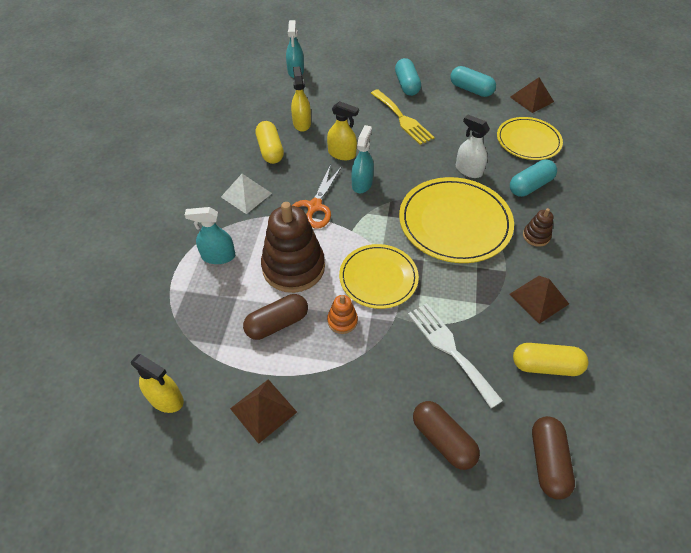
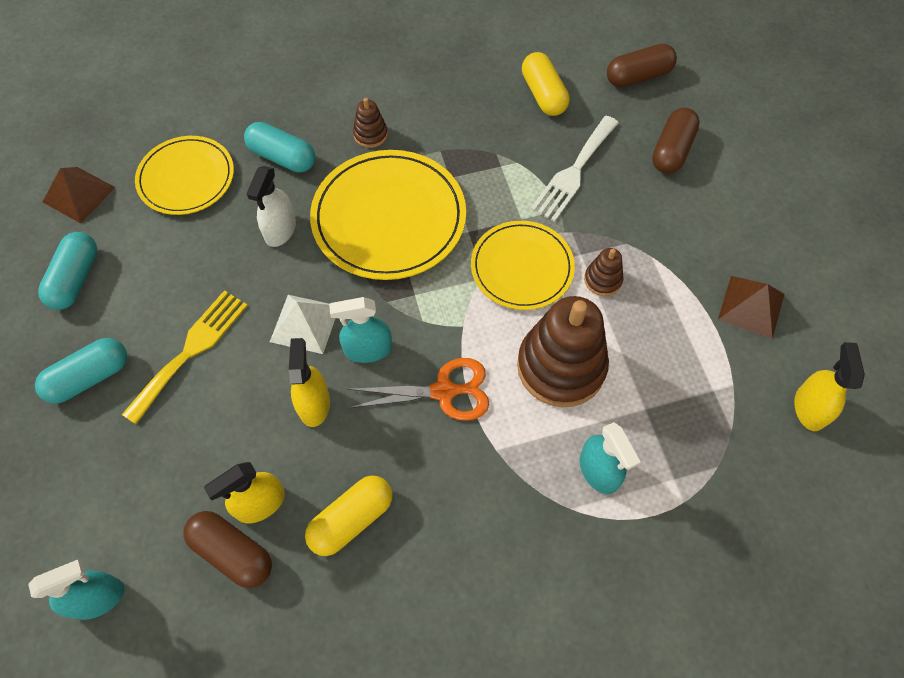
camera: 115 degrees left, 10 degrees up
(246, 195) = (468, 500): white pyramid -> white pyramid (305, 323)
(277, 323) = (649, 344): brown capsule -> brown capsule (232, 552)
(342, 321) = (602, 280): orange stacking toy -> brown stacking toy
(539, 299) = (463, 115): brown pyramid -> none

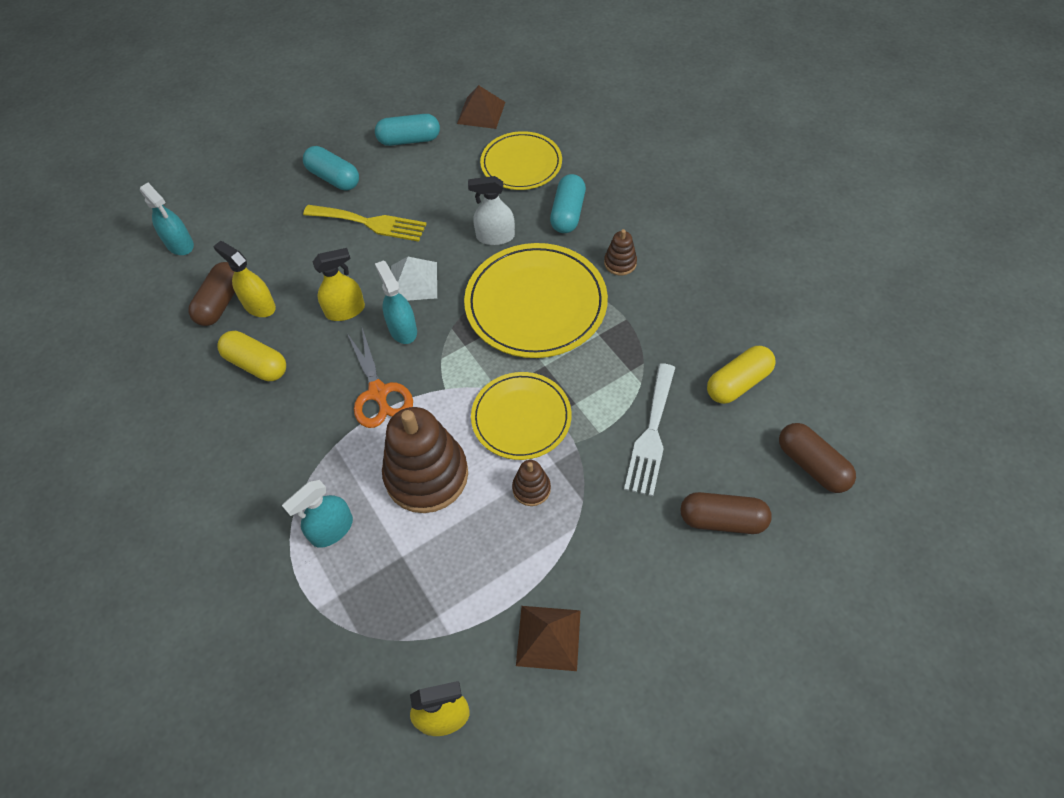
camera: 75 degrees right, 5 degrees down
(574, 171) = (651, 434): white fork -> white fork turned 90 degrees counterclockwise

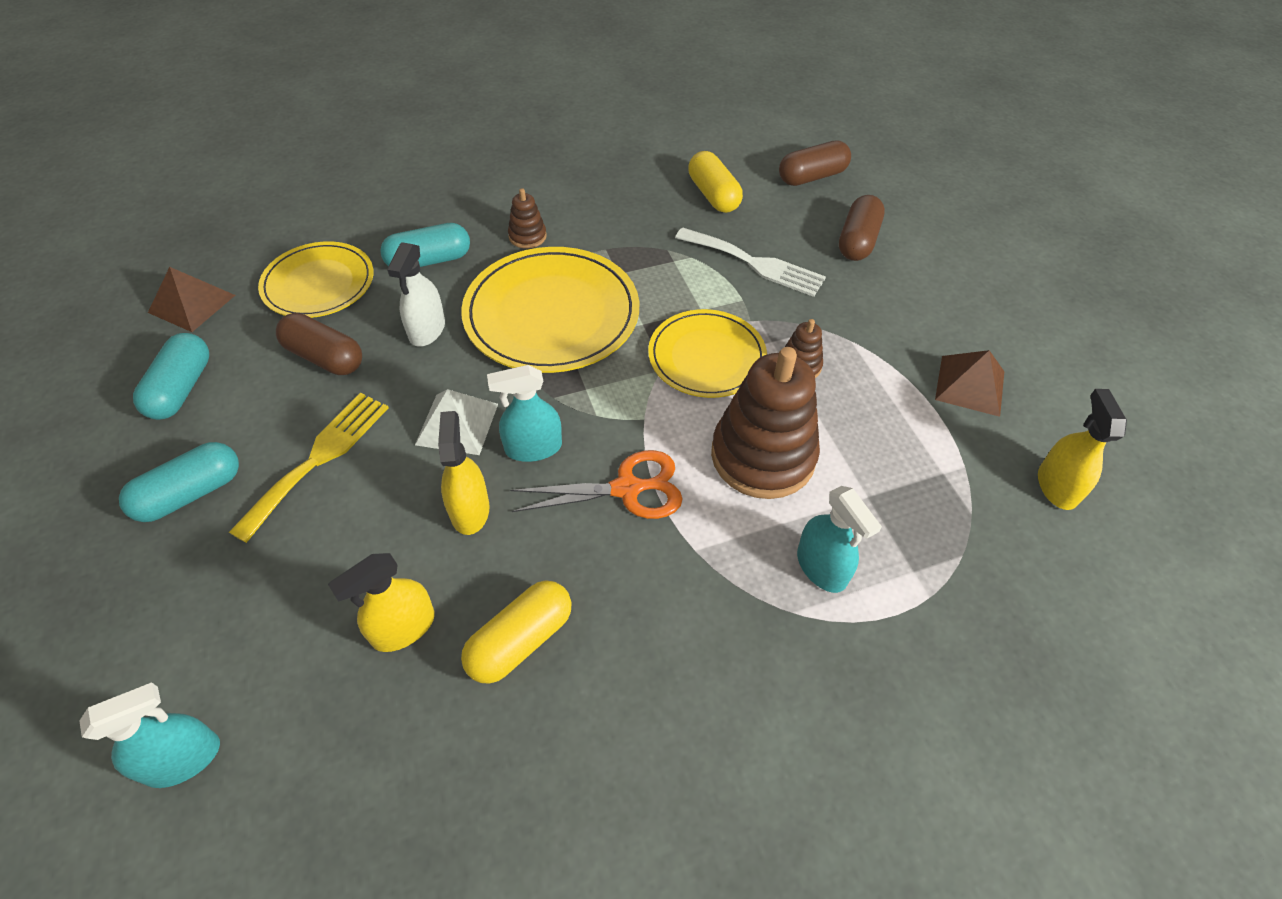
camera: 80 degrees left, 5 degrees down
(220, 303) = (366, 690): brown capsule -> brown capsule (325, 357)
(568, 213) = (429, 260): turquoise capsule -> turquoise capsule turned 45 degrees counterclockwise

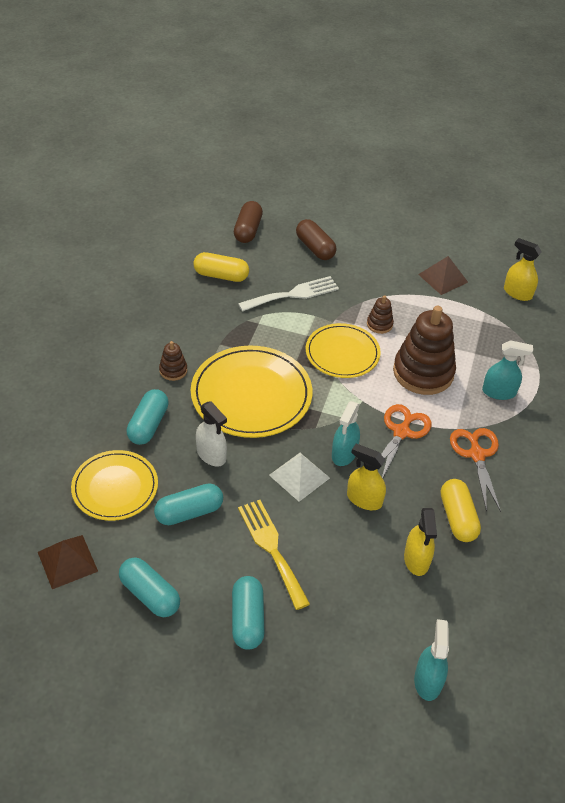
camera: 55 degrees left, 5 degrees down
(325, 357) = (189, 512): brown capsule -> turquoise capsule
(666, 603) = (477, 455): none -> orange scissors

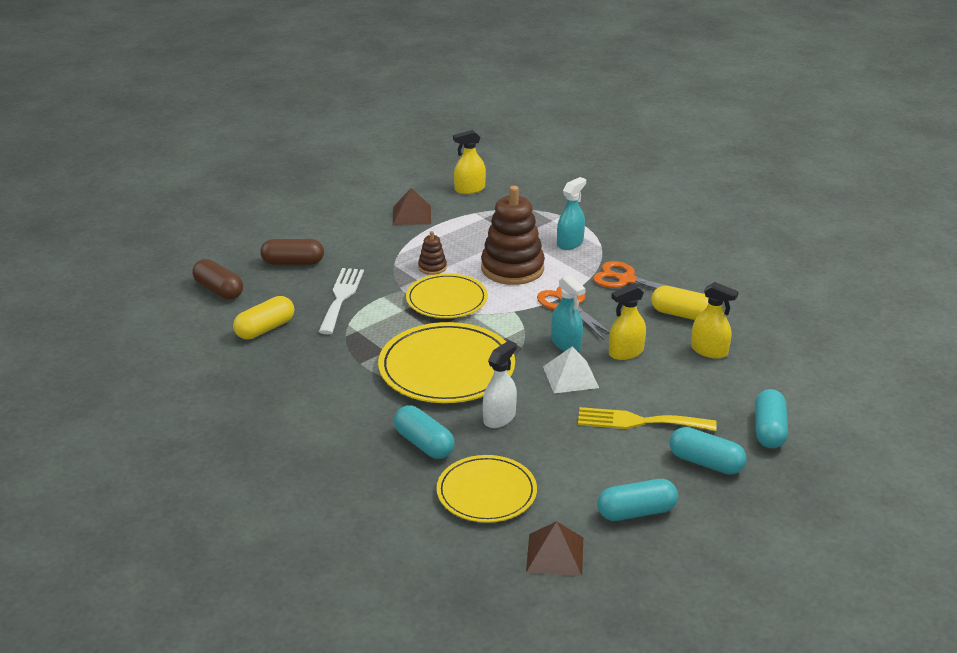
camera: 55 degrees left, 15 degrees down
(173, 370) = (365, 403): brown stacking toy -> none
(189, 512) = (558, 455): turquoise capsule -> turquoise capsule (769, 430)
(211, 455) = (499, 418): white spray bottle -> white spray bottle turned 45 degrees counterclockwise
(427, 681) = (828, 391): turquoise spray bottle -> none

